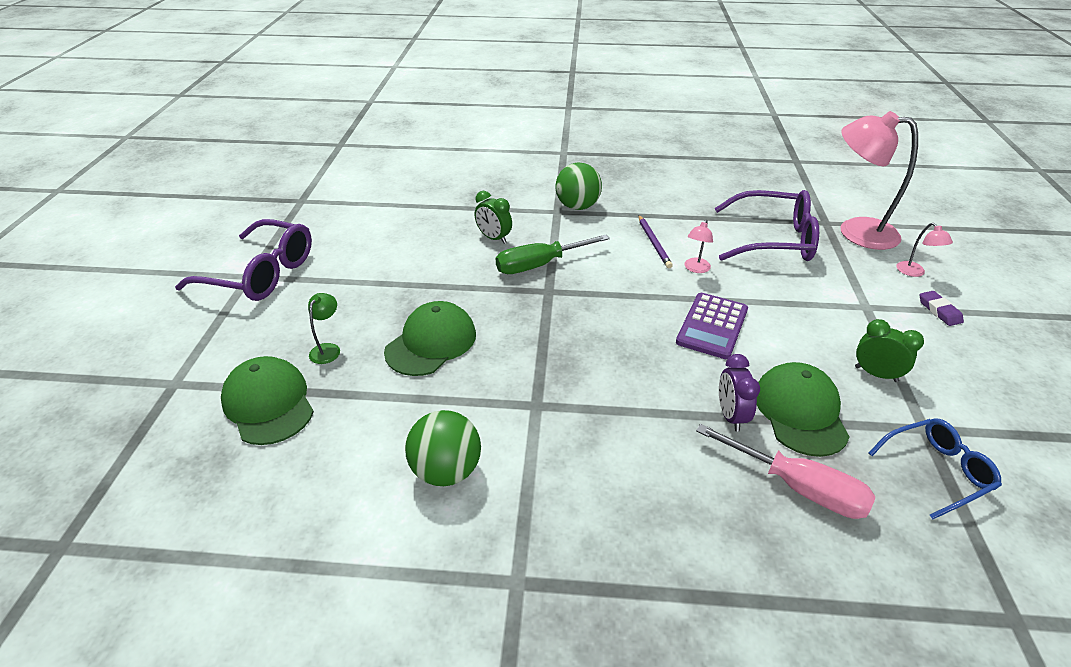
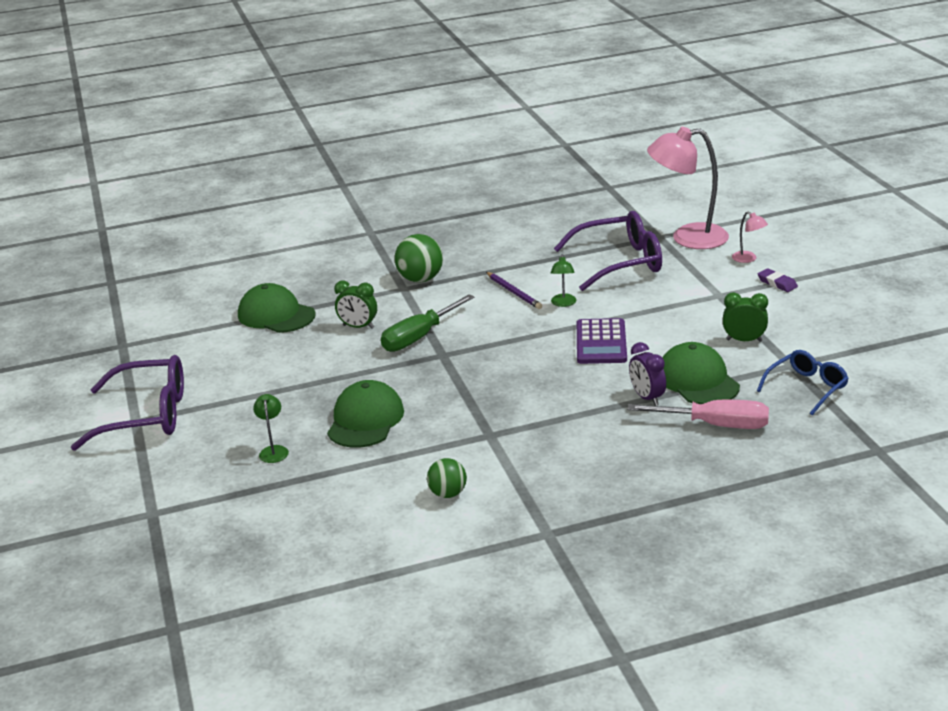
camera: 20 degrees left, 10 degrees down
(268, 403) = (256, 500): green cap -> green cap (276, 315)
(446, 470) = (448, 494): green ball -> green ball, size x0.64
(695, 269) = (563, 303): pink lamp -> green lamp

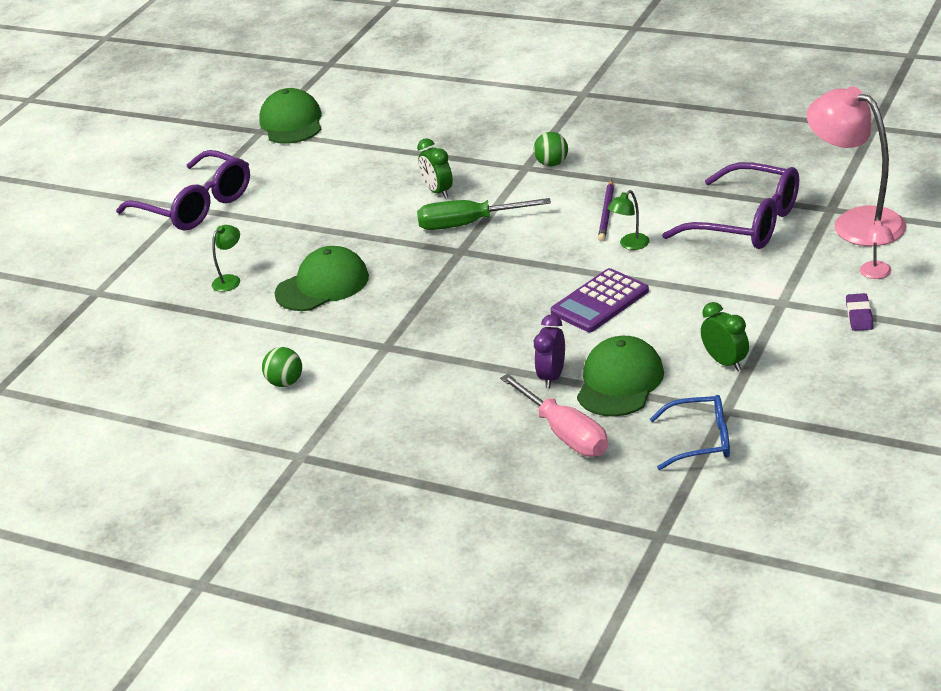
camera: 45 degrees right, 5 degrees up
(276, 315) = (396, 151): green cap -> green cap (291, 123)
(420, 279) = (552, 163): green ball -> green ball, size x0.64

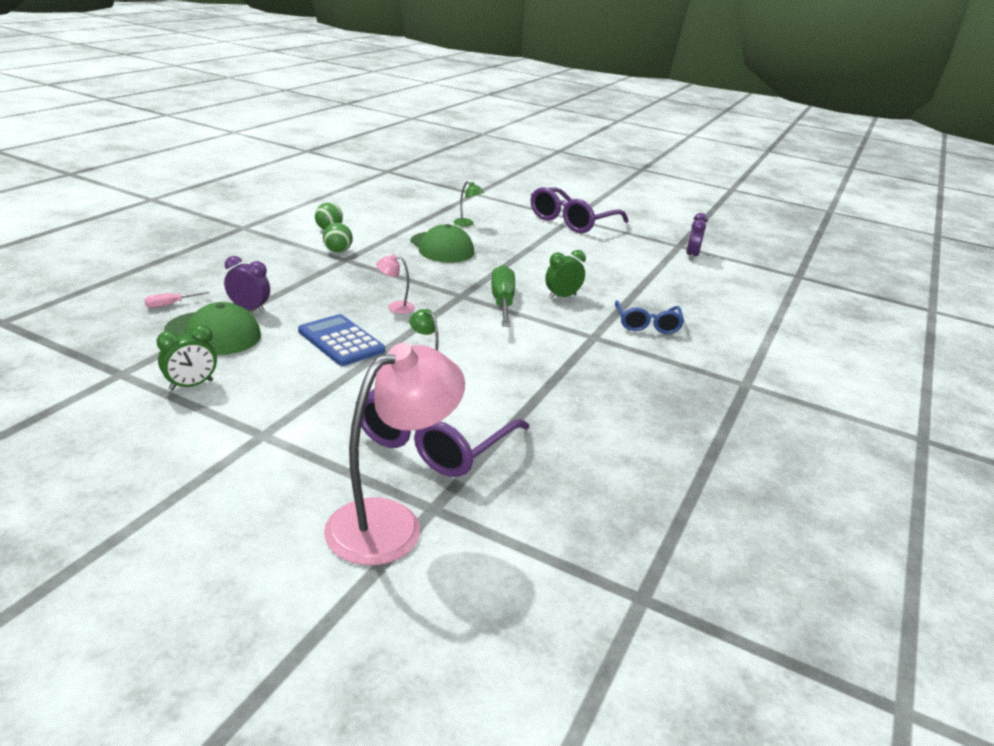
camera: 85 degrees right, 5 degrees down
(291, 123) = (691, 256): green cap -> purple clock
(552, 163) = (597, 349): green ball -> green ball (338, 251)
(564, 433) = (170, 304): pink screwdriver -> pink screwdriver, size x0.48
(600, 302) = (341, 341): purple calculator -> blue calculator
(607, 213) = (492, 364): purple pencil -> none
(699, 441) = (93, 355): blue glasses -> blue glasses (647, 324)
(859, 315) = (194, 481): purple eraser -> none
(876, 274) = (265, 513): pink lamp -> pink lamp (395, 307)

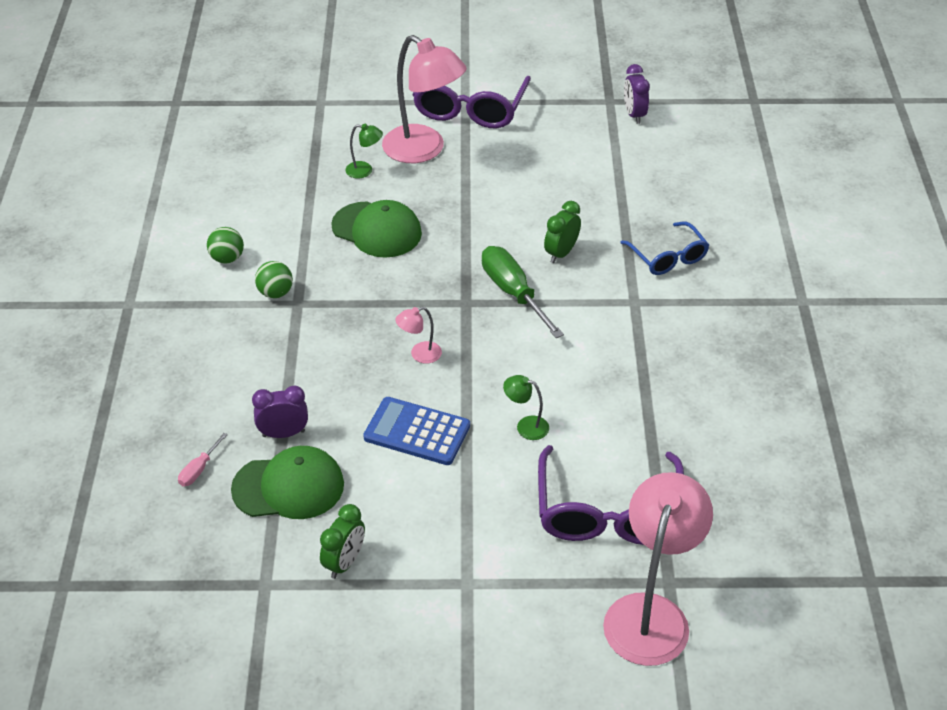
camera: 25 degrees left, 15 degrees up
(518, 228) = (423, 150): none -> pink lamp

